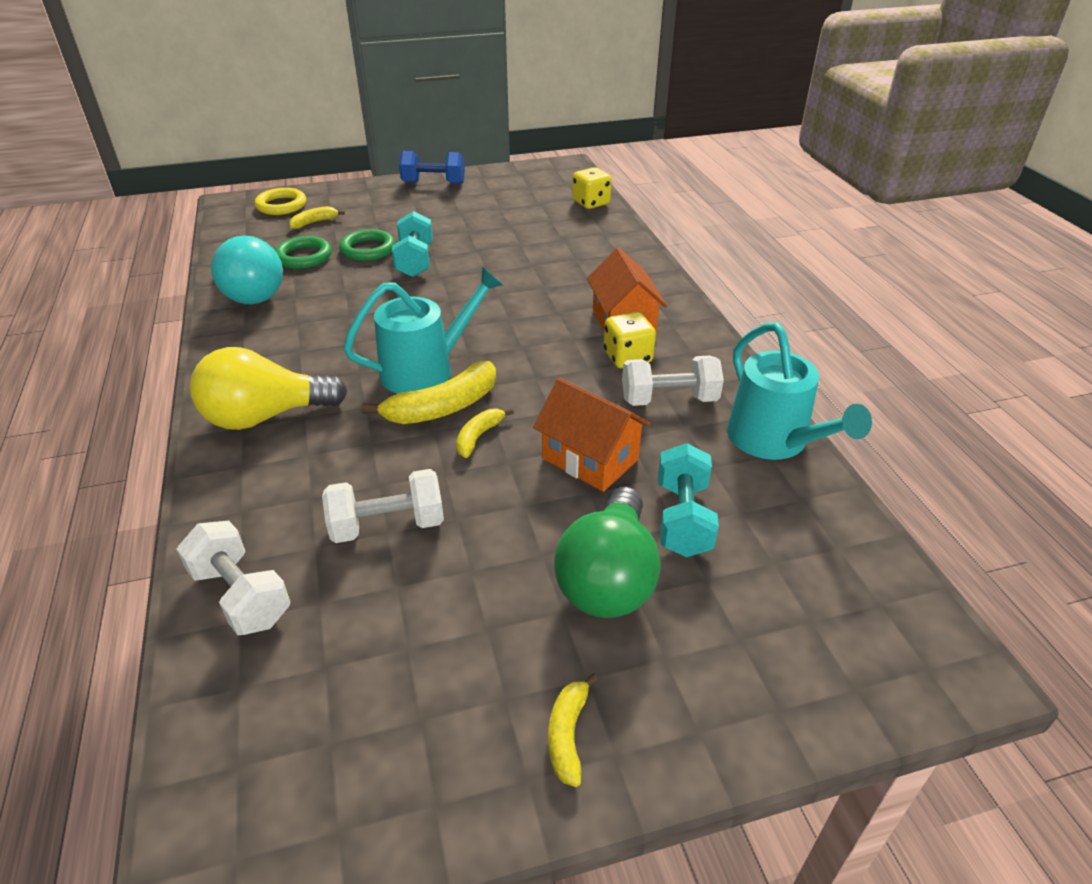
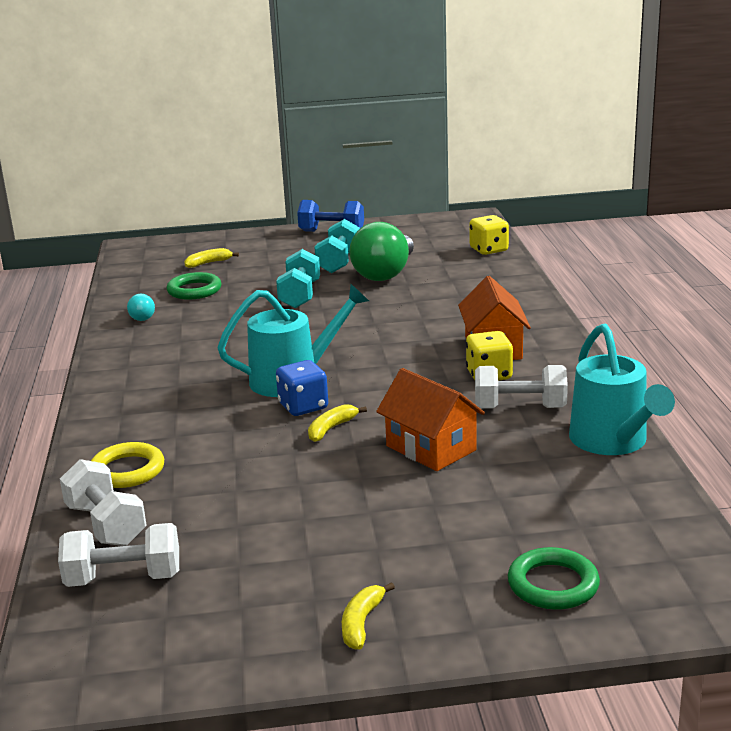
camera: 10 degrees right, 15 degrees down
(250, 292) = (141, 317): turquoise light bulb -> turquoise light bulb, size x0.44
(265, 416) = (142, 408): yellow light bulb -> none
(281, 205) = (179, 249): yellow ring -> yellow ring (127, 470)
(368, 249) = (256, 285): green ring -> green ring (553, 584)
(388, 525) = (237, 486): white dumbbell -> white dumbbell (124, 578)
(443, 407) = (303, 406): yellow banana -> blue dice
(608, 578) = (424, 529): green light bulb -> green light bulb (385, 274)
(683, 519) = (505, 493): turquoise dumbbell -> turquoise dumbbell (339, 262)

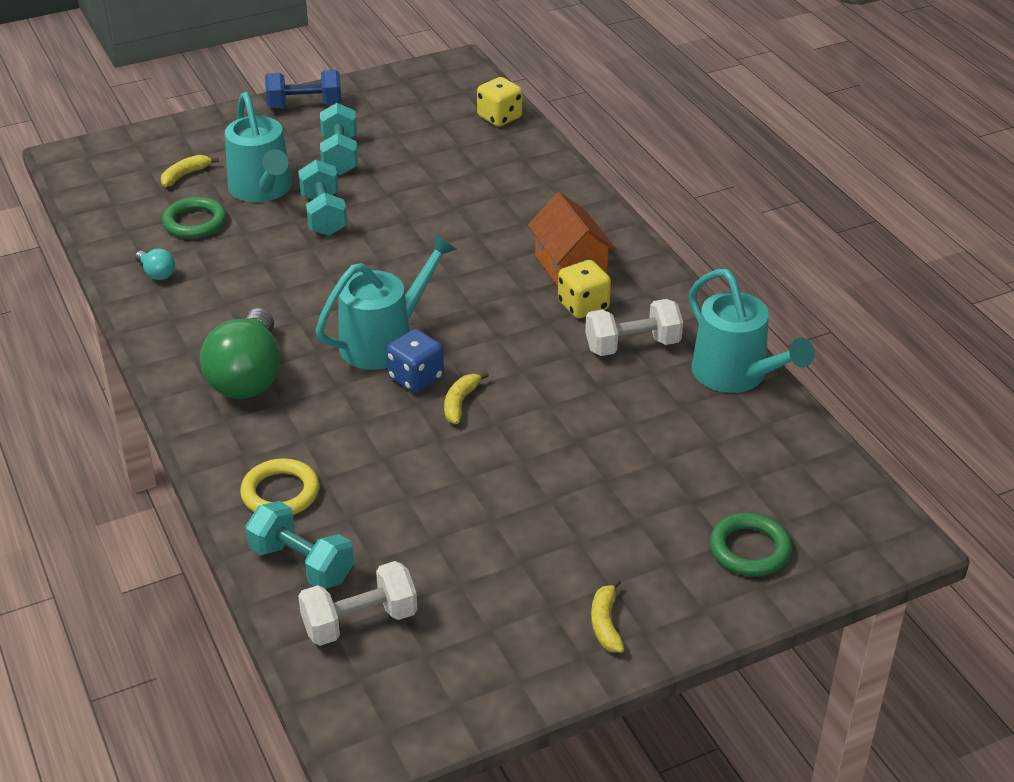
camera: 20 degrees left, 15 degrees up
(106, 525) = (302, 563): white dumbbell -> turquoise dumbbell
(262, 276) = (263, 189): none -> turquoise watering can
(385, 274) = (402, 169): green light bulb -> green light bulb (248, 376)
(431, 448) = (571, 411): orange house -> none

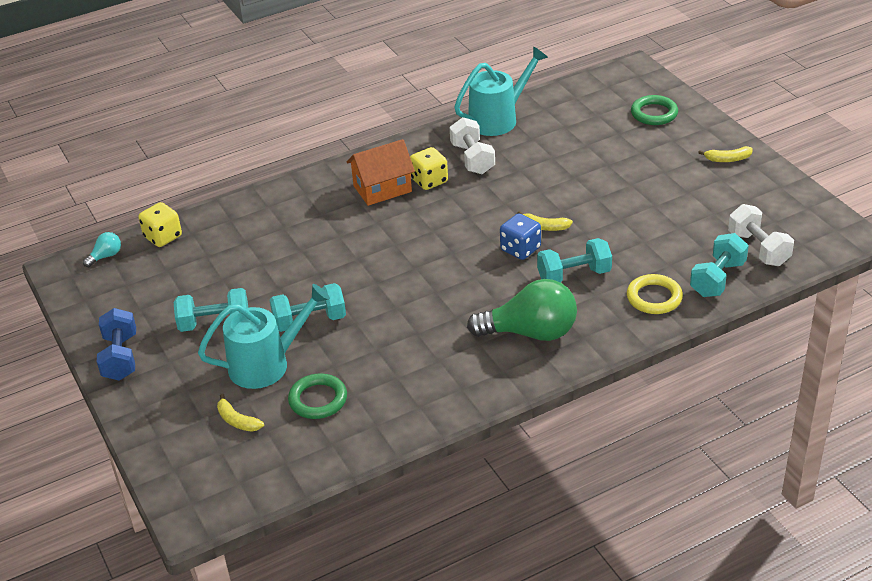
camera: 90 degrees left, 0 degrees up
(157, 273) = (397, 410): turquoise light bulb -> turquoise light bulb (106, 256)
(348, 422) = (574, 275): none -> turquoise dumbbell
(384, 341) = (479, 268): turquoise watering can -> none

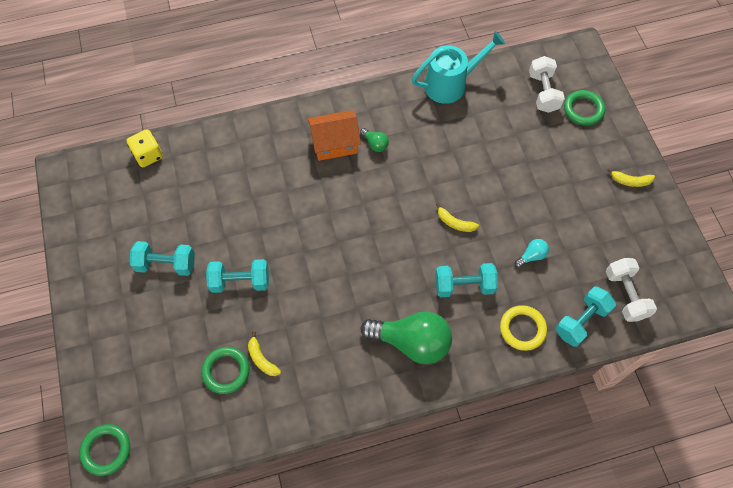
camera: 10 degrees right, 25 degrees up
(106, 256) = (99, 166): turquoise light bulb -> turquoise light bulb (531, 256)
(120, 357) = (86, 283): blue dumbbell -> none
(191, 497) = (106, 450): none -> green ring
(237, 421) = (159, 377): yellow banana -> yellow banana (262, 359)
(266, 364) = (195, 321): turquoise watering can -> none
(429, 181) = (375, 144): yellow dice -> green light bulb
(472, 159) = (417, 127): white dumbbell -> white dumbbell (543, 92)
(520, 249) = (428, 244): blue dice -> none

